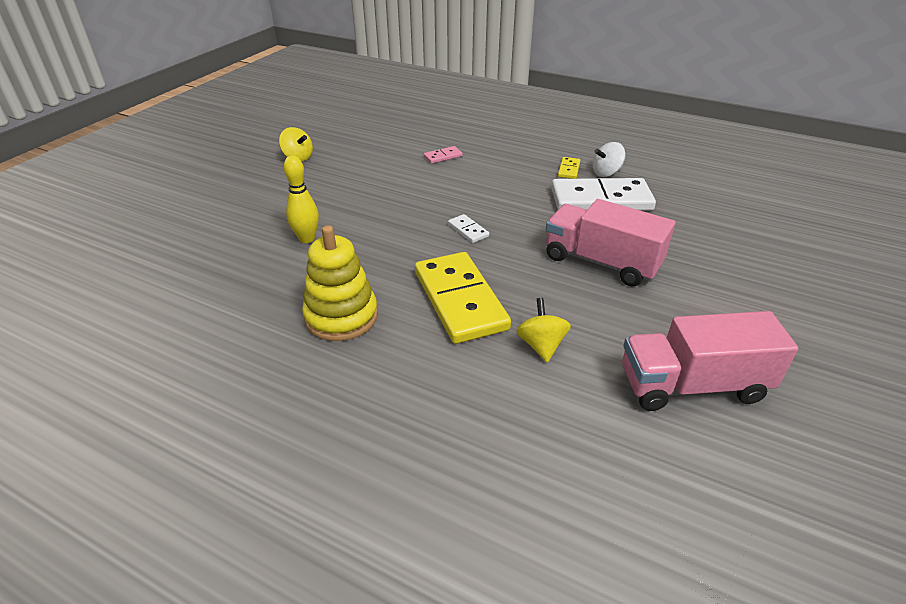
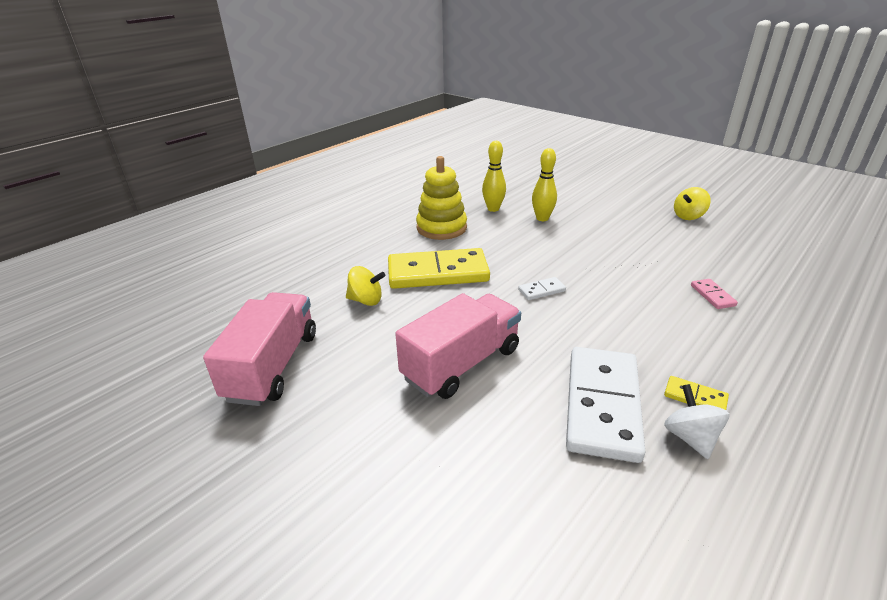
camera: 105 degrees right, 5 degrees down
(278, 278) = (493, 209): none -> yellow bowling pin

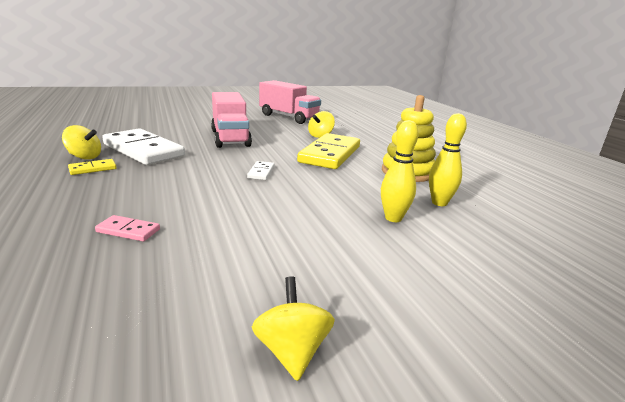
camera: 115 degrees right, 10 degrees down
(690, 437) = (84, 157): white spinning top -> yellow spinning top

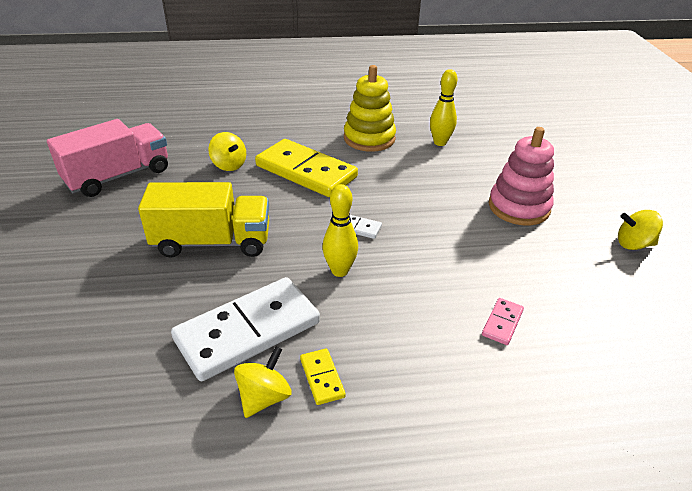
camera: 75 degrees left, 15 degrees up
(230, 138) = (212, 242): pink truck -> yellow truck
(338, 247) = (519, 207): none -> pink stacking toy
(393, 218) = (469, 171): yellow bowling pin -> yellow bowling pin (340, 271)

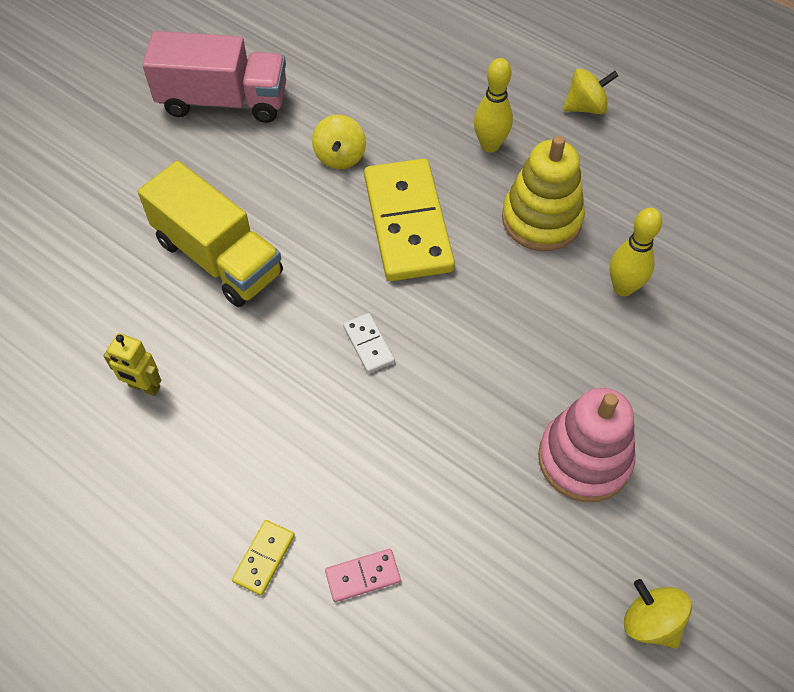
camera: 45 degrees right, 20 degrees up
(247, 331) = (144, 387): white domino -> yellow robot
(264, 397) = (89, 464): yellow spinning top -> yellow spinning top (585, 107)
(322, 378) = (148, 486): yellow domino -> yellow domino (264, 558)
(340, 271) = (289, 385): yellow bowling pin -> yellow bowling pin (490, 145)

